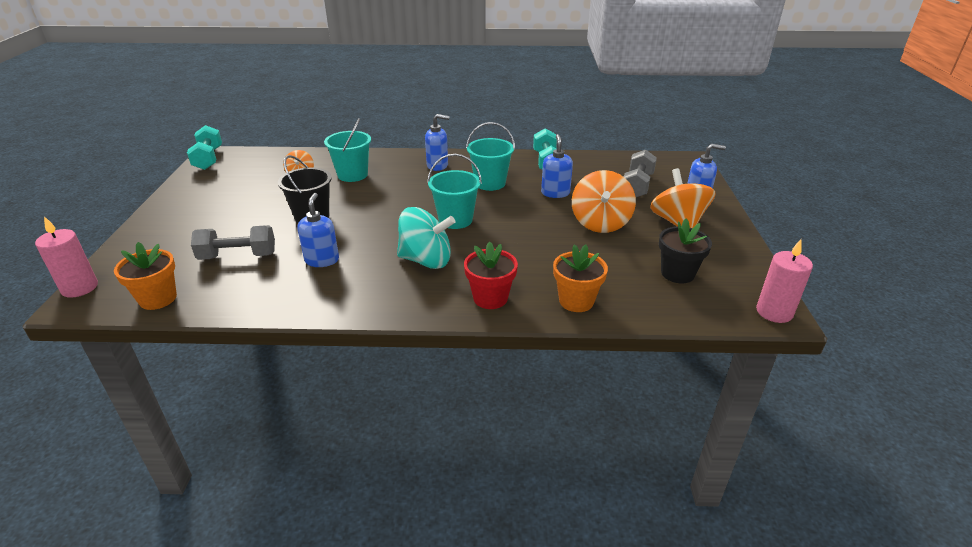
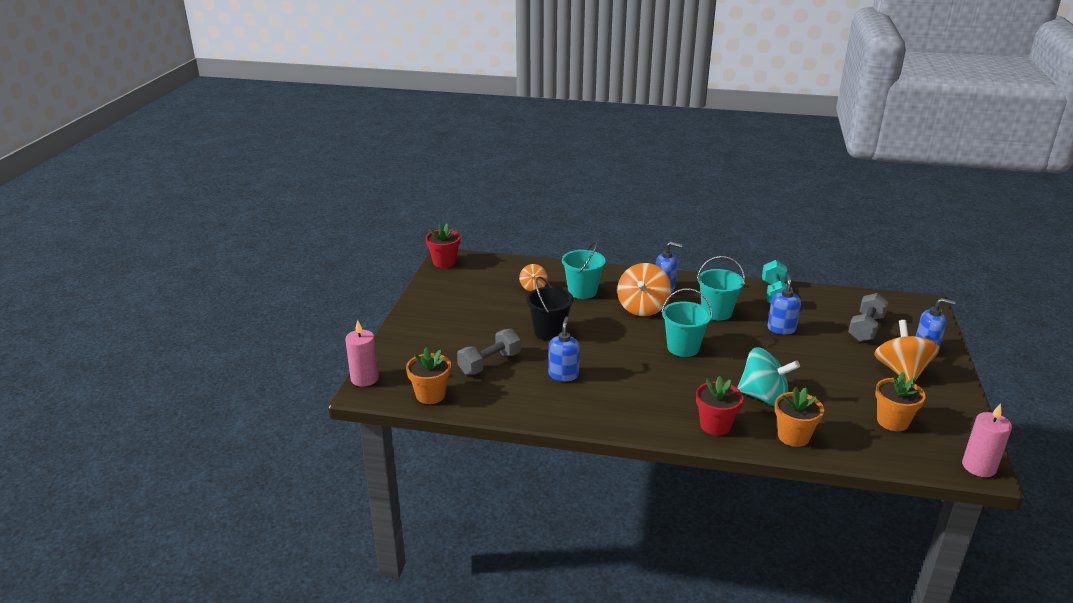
camera: 10 degrees right, 5 degrees down
(208, 159) = (444, 262): turquoise dumbbell -> red flower pot
(238, 256) = (489, 363): grey dumbbell -> grey dumbbell turned 45 degrees counterclockwise
(426, 260) = (657, 384): turquoise spinning top -> turquoise spinning top (764, 397)
(600, 223) = (823, 364): orange spinning top -> orange spinning top (642, 308)
(677, 273) = (892, 421): black flower pot -> orange flower pot

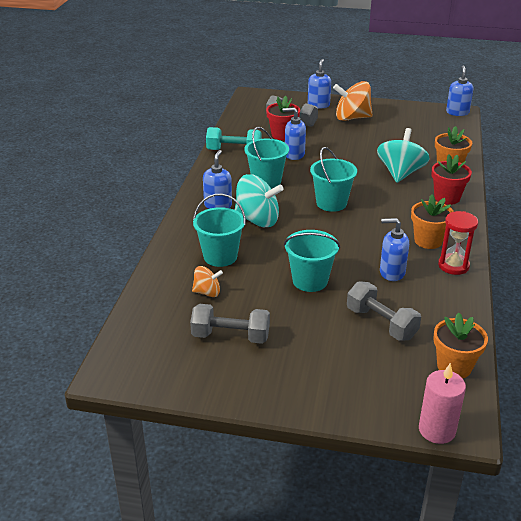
camera: 90 degrees left, 5 degrees up
(444, 262) = (123, 376): red flower pot -> red flower pot (282, 135)
(480, 297) = (230, 336): none -> grey dumbbell
(549, 332) = (310, 281): black bucket -> turquoise bucket
(577, 413) = (453, 266): none -> red hourglass
(642, 308) = (257, 220): orange spinning top -> turquoise spinning top
(892, 421) = (417, 130): orange flower pot -> orange flower pot (428, 241)
(979, 467) = (457, 112): pink candle -> blue soap dispenser

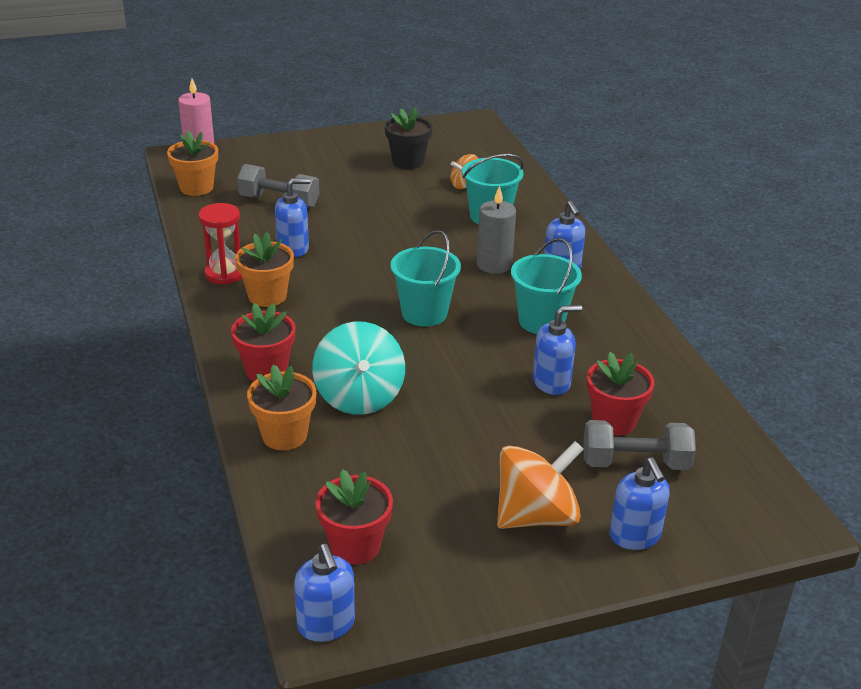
camera: 150 degrees right, 0 degrees up
(230, 336) = (408, 161): grey dumbbell -> black flower pot
(234, 151) = (647, 361): turquoise dumbbell -> none
(257, 220) = (494, 265): turquoise spinning top -> grey candle
(310, 281) = (375, 218): turquoise bucket -> none
(434, 127) = (355, 546): none -> red flower pot

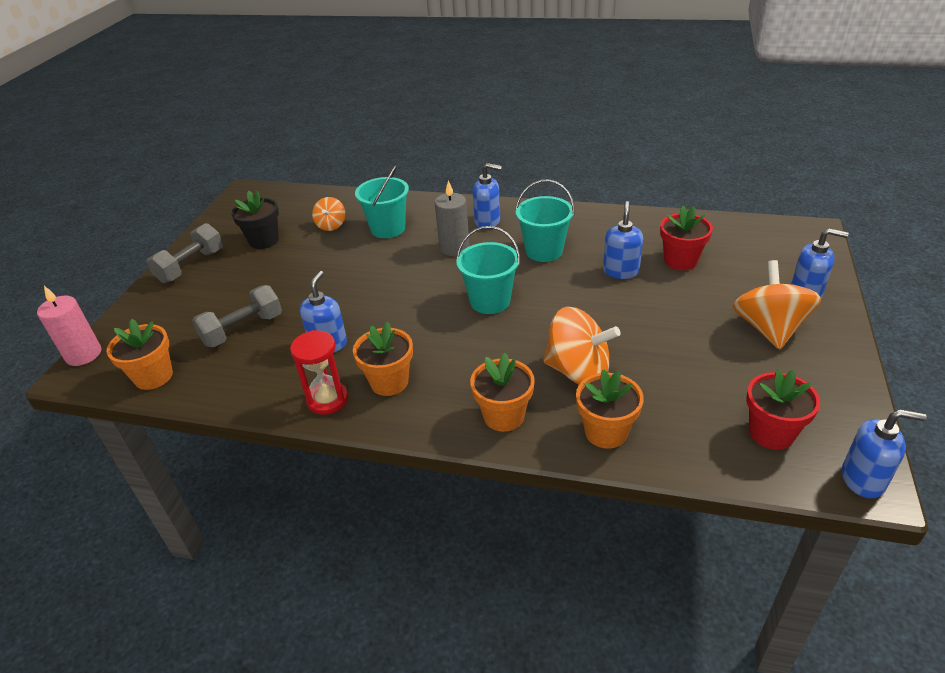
camera: 55 degrees left, 5 degrees up
(266, 370) = (503, 416): red flower pot -> orange flower pot
(359, 397) = (578, 371): turquoise spinning top -> orange spinning top
(635, 463) = (730, 267): grey dumbbell -> grey dumbbell (191, 266)

